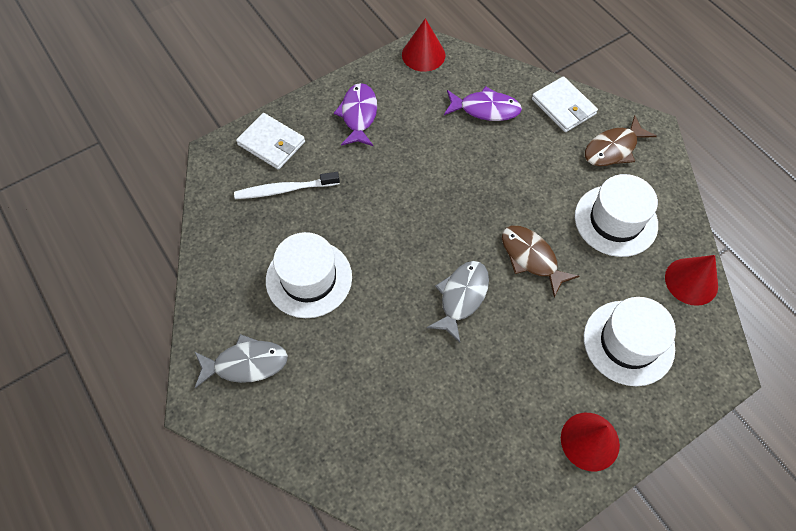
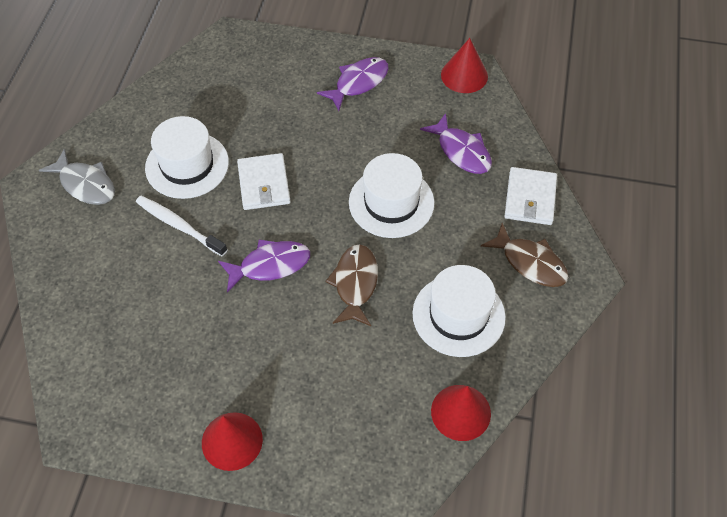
camera: 45 degrees right, 5 degrees down
(271, 143) = (273, 57): white wallet -> white wallet (264, 184)
(285, 190) = (244, 94): white toothbrush -> white toothbrush (179, 226)
(461, 297) = (270, 265): grey fish -> purple fish
(613, 149) = (530, 262): brown fish -> brown fish turned 150 degrees counterclockwise
(628, 342) = (349, 406): white hat -> white hat (391, 202)

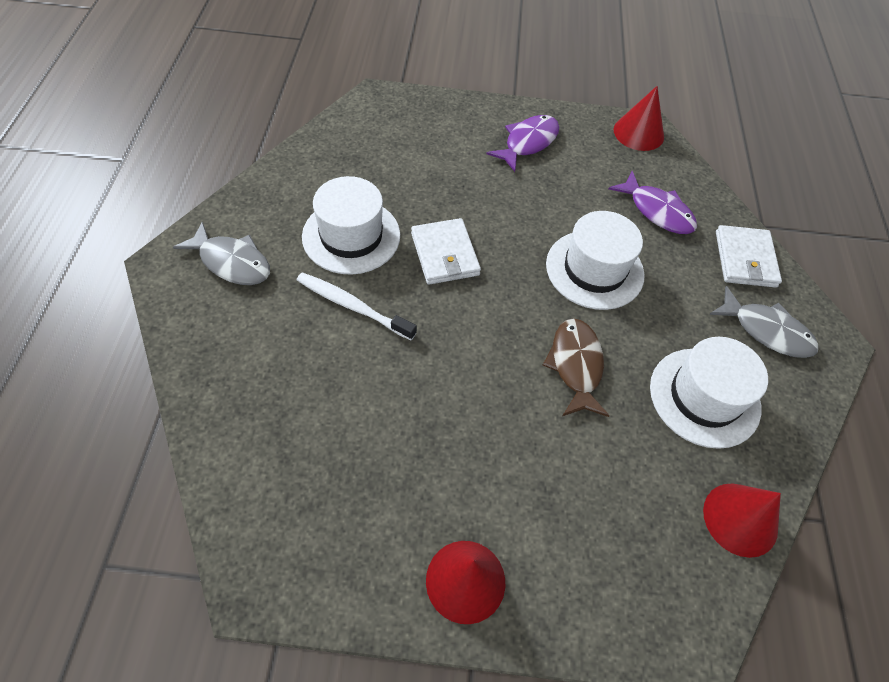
camera: 10 degrees left, 0 degrees up
(270, 265) = (470, 348): purple fish -> none
(530, 262) = (766, 331): brown fish -> grey fish

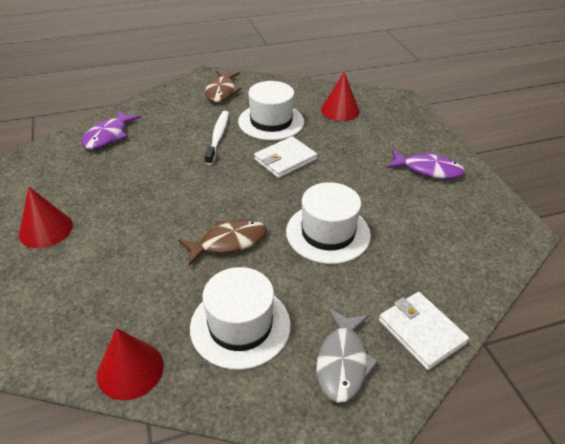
camera: 70 degrees right, 15 degrees down
(232, 262) = (221, 92): grey fish -> brown fish
(638, 133) = (511, 227): red cone -> red cone (340, 110)
(657, 211) = (425, 258): purple fish -> purple fish (108, 136)
(745, 259) = (421, 332): white wallet -> white wallet turned 75 degrees clockwise

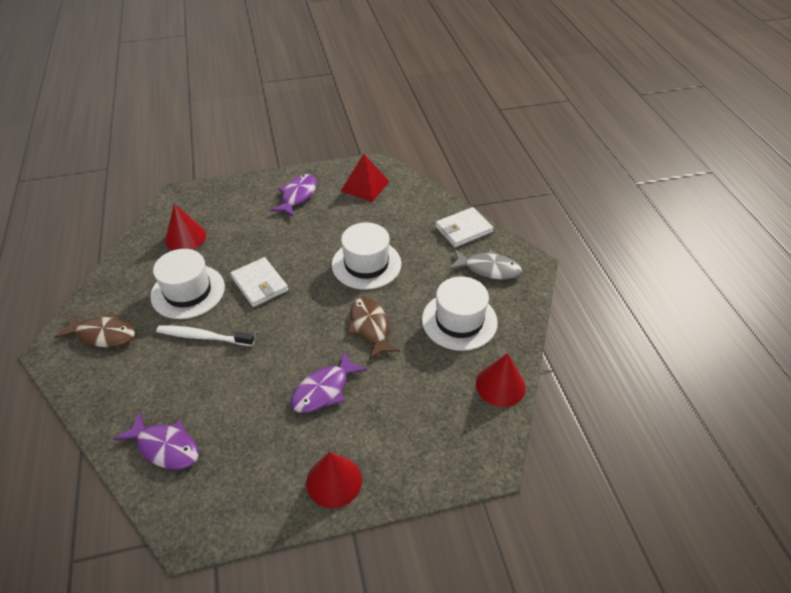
camera: 85 degrees left, 5 degrees up
(148, 214) = (324, 390): none -> purple fish
(472, 223) = (365, 186): none -> red pyramid

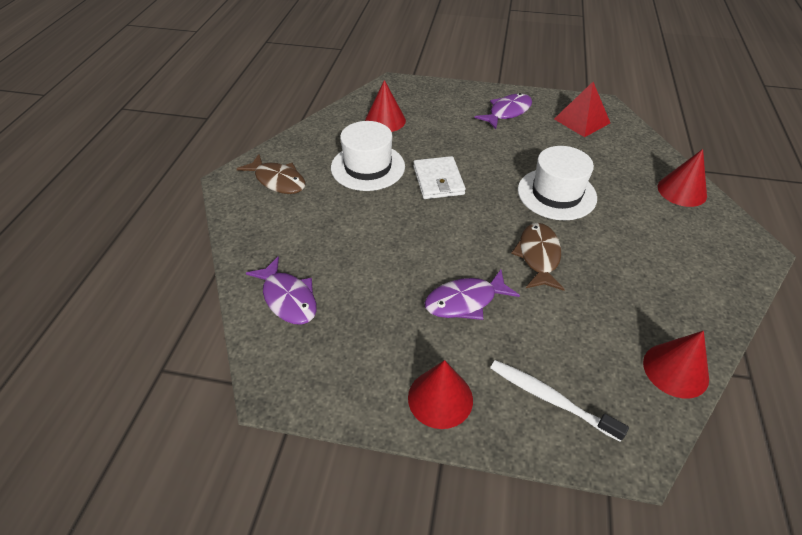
camera: 25 degrees right, 0 degrees up
(203, 337) = (365, 211): white toothbrush -> white toothbrush (550, 399)
(459, 320) = (646, 282): white hat -> none
(463, 229) = (682, 191): white wallet -> red cone
(488, 269) = (700, 239): grey fish -> none

